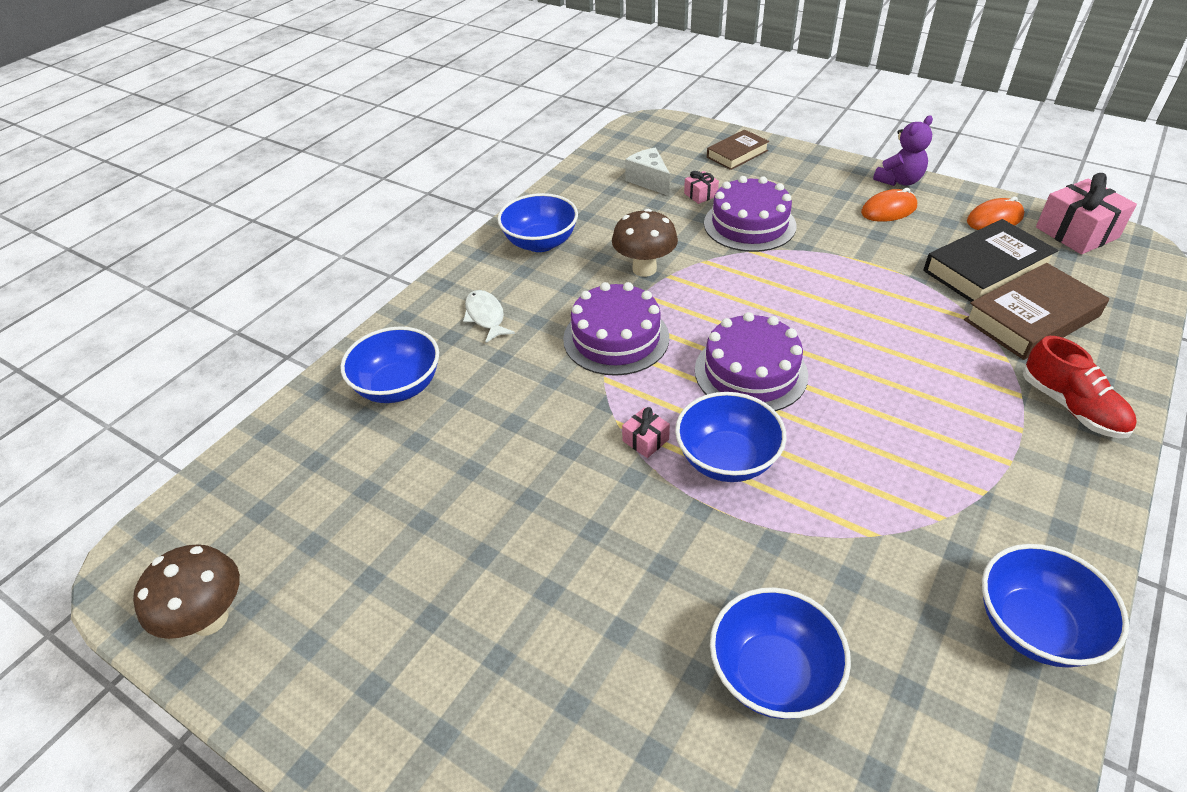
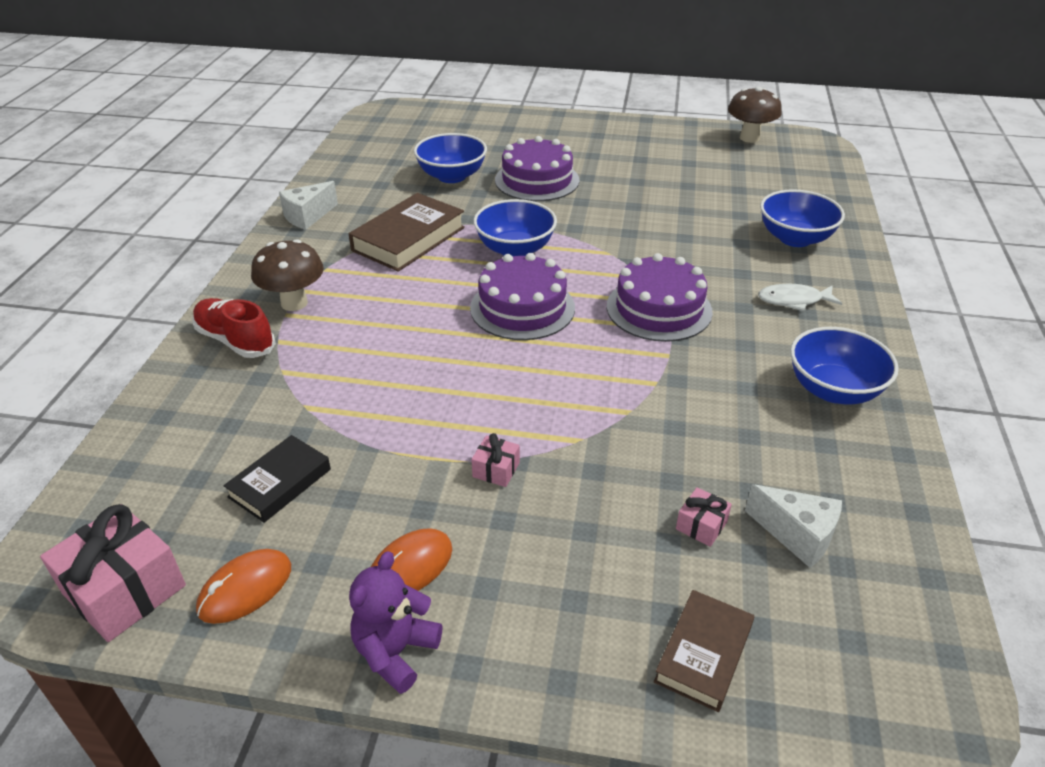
camera: 155 degrees right, 5 degrees down
(486, 316) = (793, 300): white fish -> white fish turned 135 degrees clockwise
(644, 269) = (688, 384): brown mushroom -> brown mushroom (294, 303)
(645, 440) = (580, 247): pink gift -> pink gift (496, 470)
(749, 224) = (602, 483): purple cake -> purple cake (537, 180)
(986, 269) = (280, 483): black book -> black book, size x0.62
(1031, 318) = (243, 423): brown book -> brown book (409, 239)
(1034, 627) = (308, 216): blue bowl -> white cheese

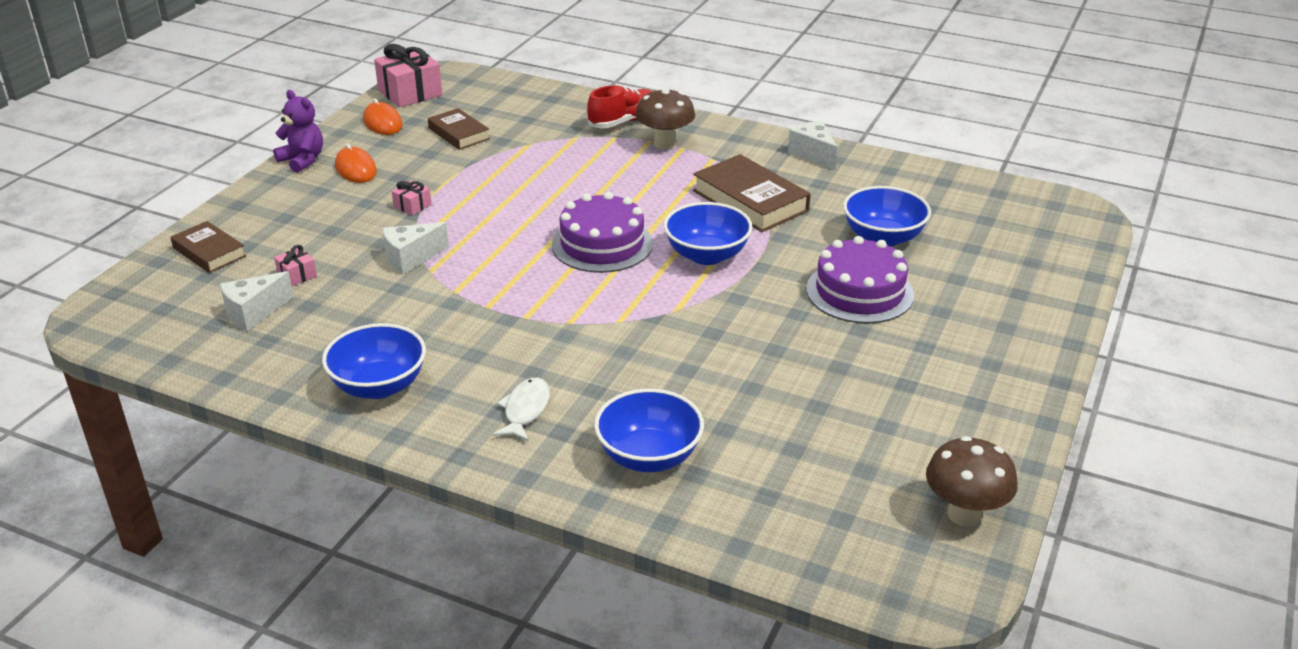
camera: 105 degrees right, 5 degrees down
(280, 483) = (459, 133): black book -> brown book
(613, 434) = (410, 258): none -> white cheese
(659, 309) = (559, 318): purple cake -> none

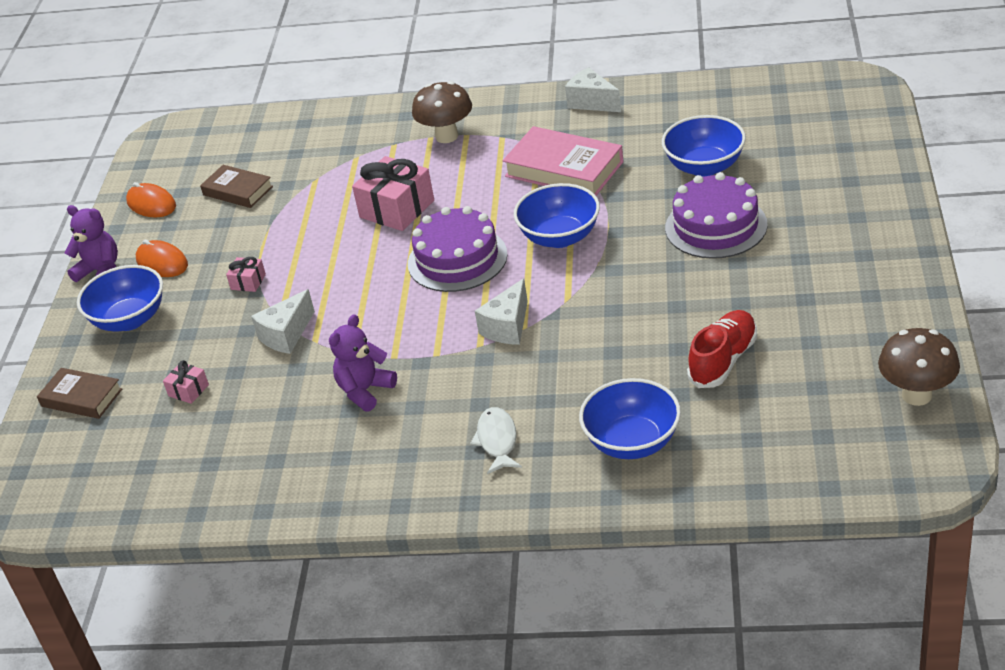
camera: 15 degrees left, 5 degrees up
(254, 313) = (175, 442): white cheese -> white cheese (507, 327)
(379, 386) = (349, 467): blue bowl -> blue bowl (129, 319)
(410, 93) = (155, 162): pink gift -> pink gift (397, 209)
(441, 326) = (365, 391): none -> purple teddy bear
(625, 121) = (392, 125): red shoe -> red shoe (723, 360)
(750, 201) = (564, 169): brown book -> pink book

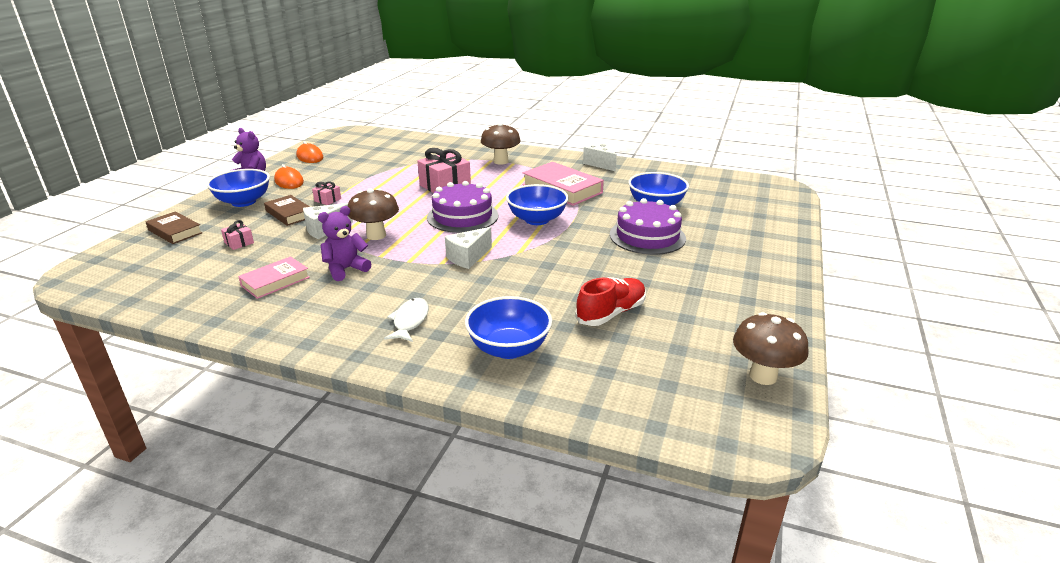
camera: 10 degrees right, 10 degrees down
(238, 191) = (361, 161): brown book -> brown book (289, 214)
(290, 435) = (275, 281): none -> pink book
(363, 325) = (376, 235): none -> brown mushroom

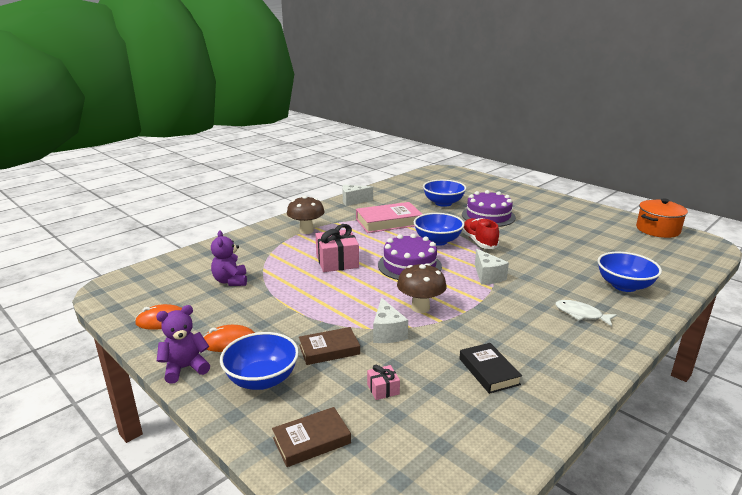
camera: 65 degrees left, 5 degrees down
(275, 281) = (489, 371): pink book -> black book
(327, 200) = (312, 323): pink gift -> none
(346, 269) = (482, 331): purple teddy bear -> purple teddy bear (231, 281)
(611, 313) = (586, 248): red shoe -> red shoe (479, 242)
(763, 376) = (657, 230): brown mushroom -> orange pot

